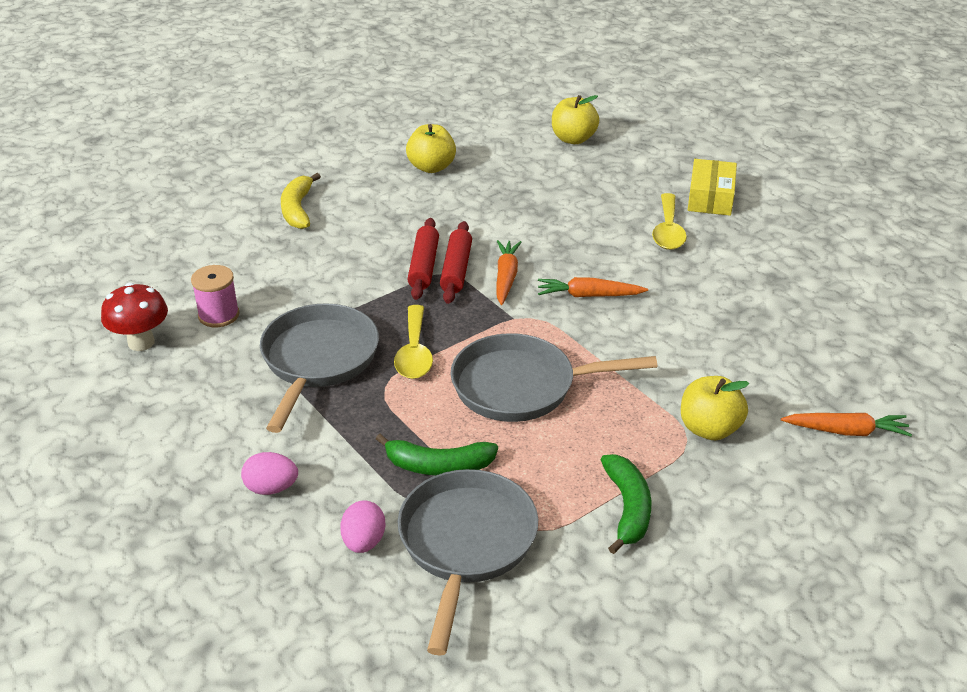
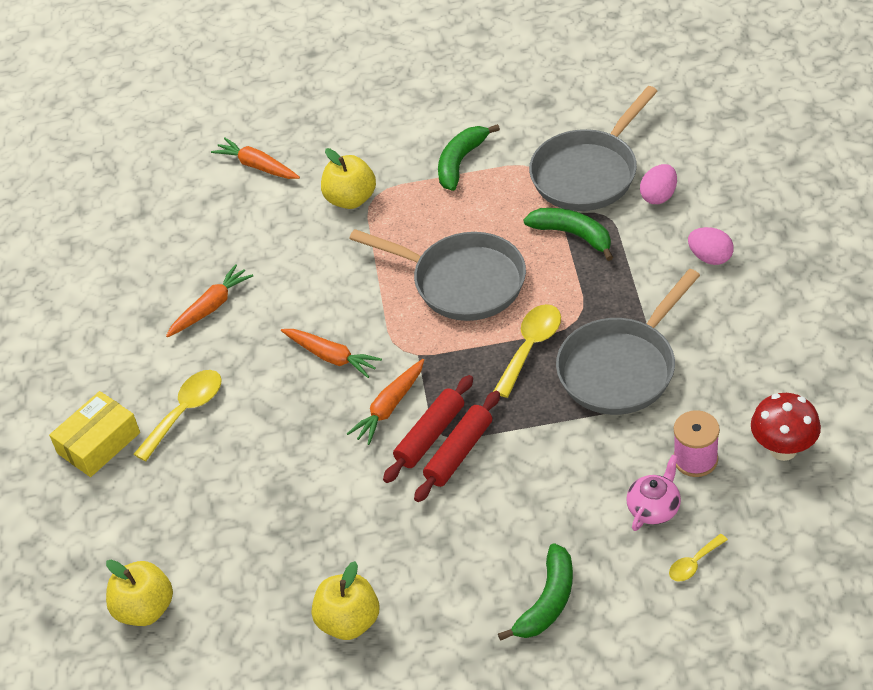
camera: 145 degrees left, 10 degrees up
(195, 255) = (694, 563): none -> yellow spoon
(241, 277) = (654, 508): none -> pink teapot
(298, 209) = (547, 602): yellow banana -> green banana
(734, 299) = (211, 307): none -> orange carrot

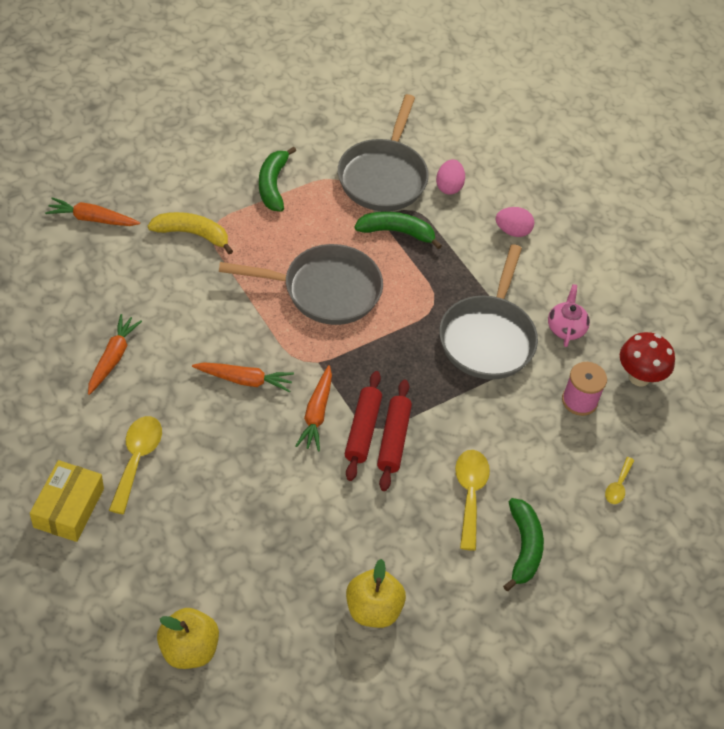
camera: 35 degrees left, 5 degrees up
(351, 199) = (192, 234): yellow apple -> yellow banana
(530, 347) = (408, 335): yellow spoon -> yellow spoon (470, 494)
(654, 508) = (568, 448): pink teapot -> pink teapot (566, 328)

